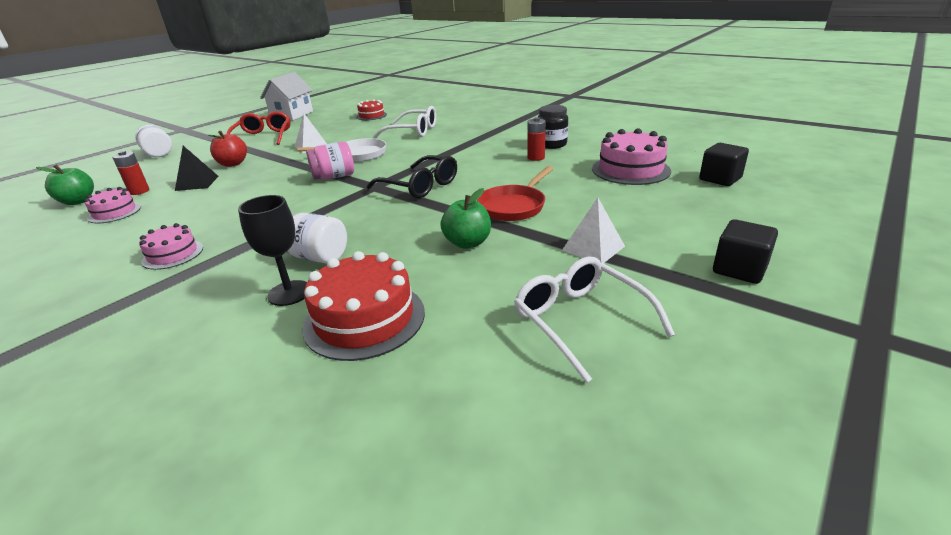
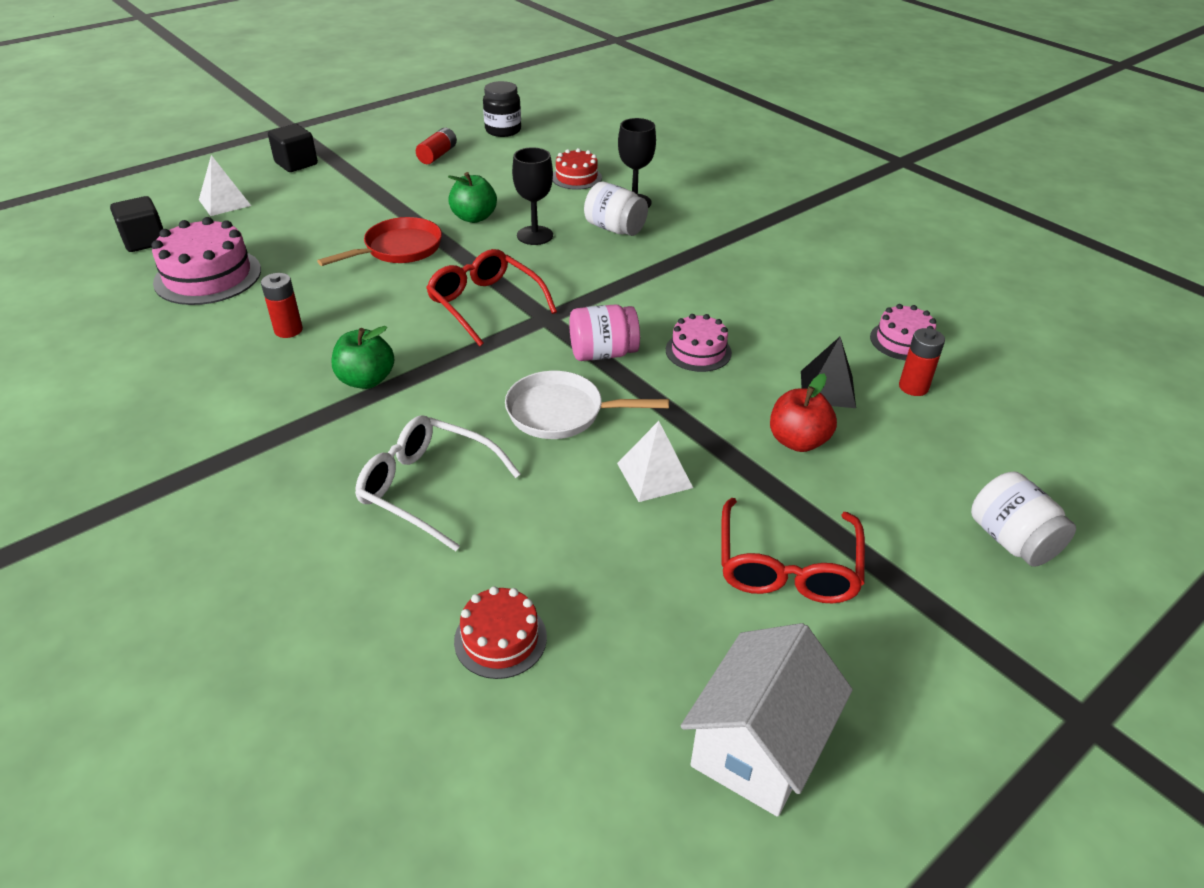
camera: 170 degrees left, 10 degrees up
(78, 201) = (995, 381): green apple -> green apple (366, 380)
(173, 254) = (764, 257): pink cake -> pink cake (698, 351)
(364, 319) = (576, 177): red cake -> red cake, size x0.59
(399, 236) = (535, 235): none -> black goblet
(419, 186) = (486, 304): black glasses -> red glasses
(551, 144) = (228, 360): black jar -> black jar (503, 130)
(581, 321) = (437, 155): white glasses -> red battery
(593, 248) = (374, 195): white pyramid -> white pyramid (224, 202)

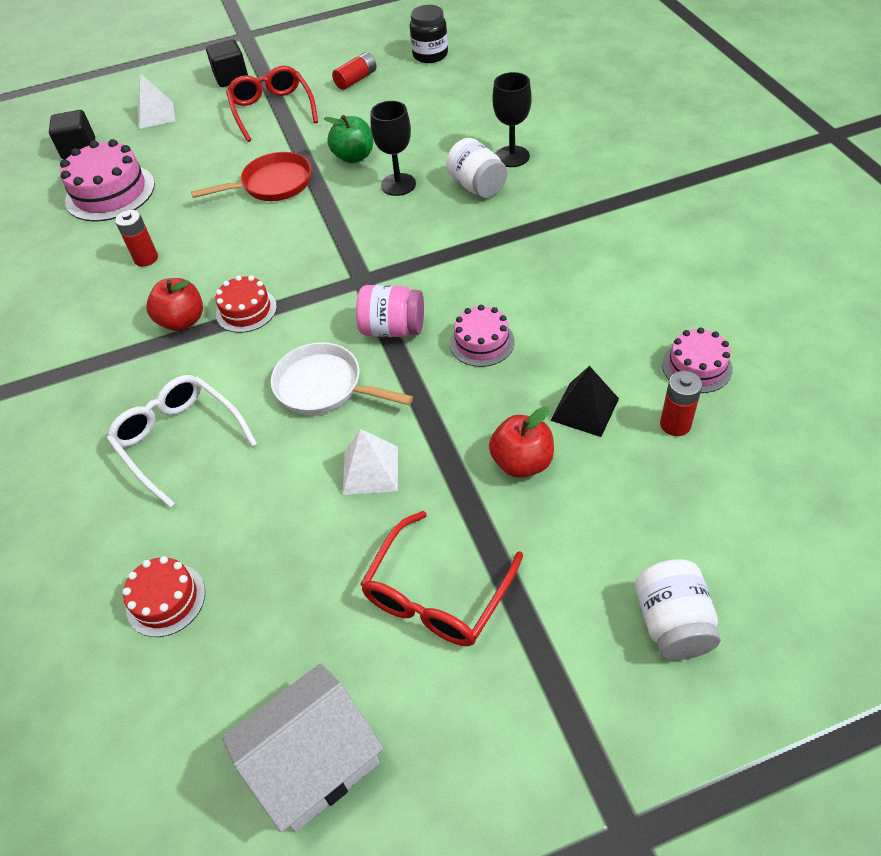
camera: 25 degrees right, 10 degrees up
(366, 380) = (182, 321): green apple -> red apple
(486, 304) = (317, 257): red glasses -> red glasses (272, 110)
(576, 177) = (471, 120): red cake -> red cake (246, 310)

